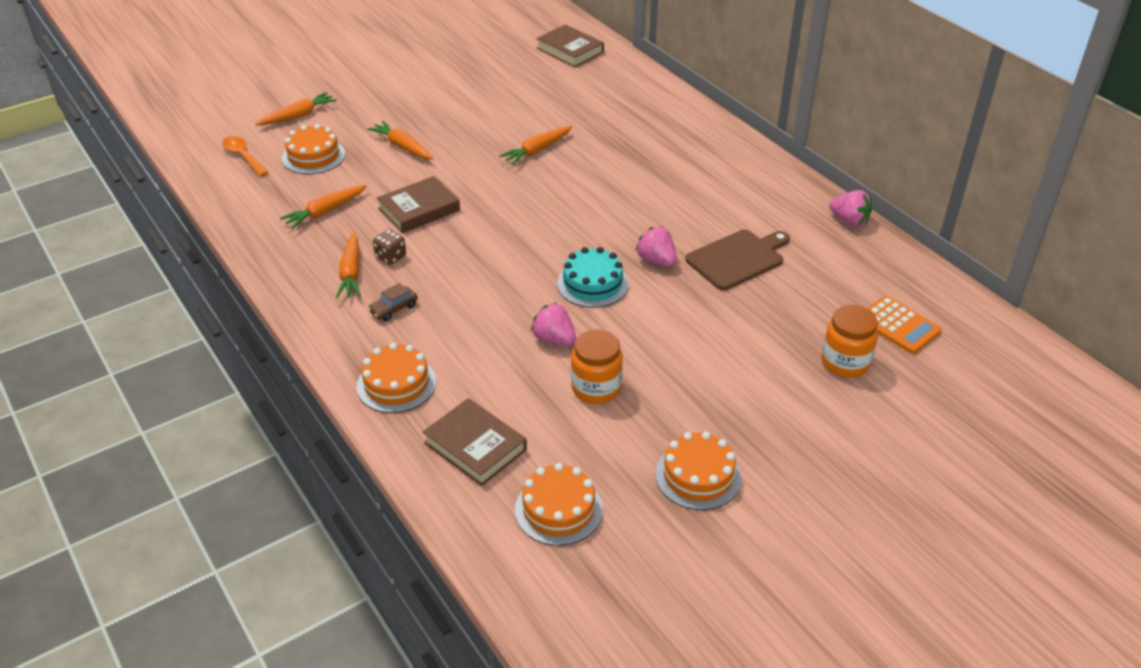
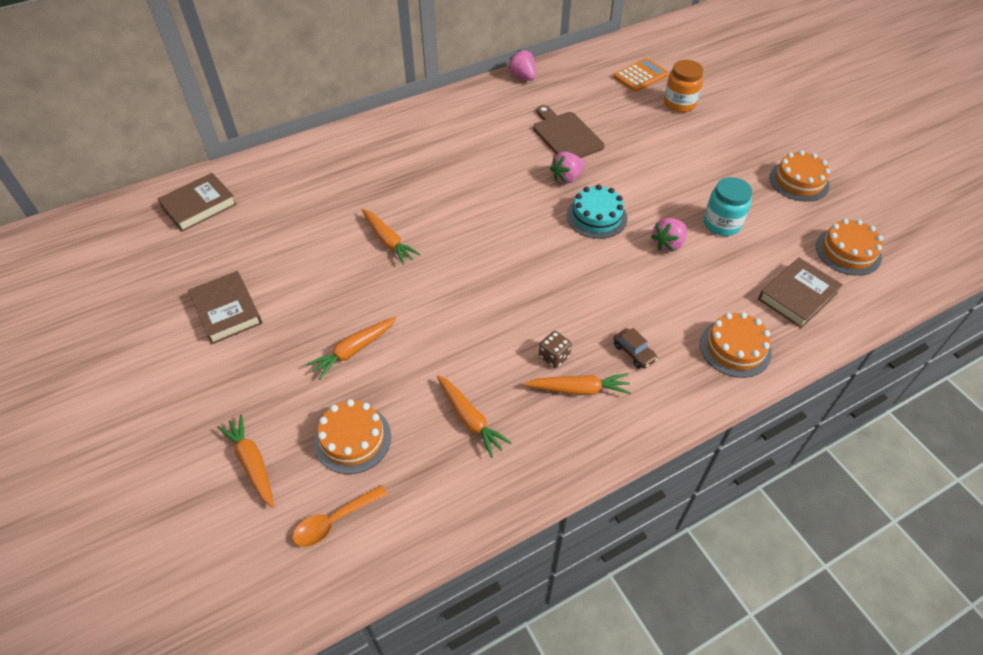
camera: 85 degrees left, 10 degrees up
(419, 209) = (476, 334): brown book -> brown book (227, 311)
(596, 388) = (722, 224): orange jar -> turquoise jar
(849, 221) = (522, 77): pink strawberry -> pink strawberry turned 75 degrees counterclockwise

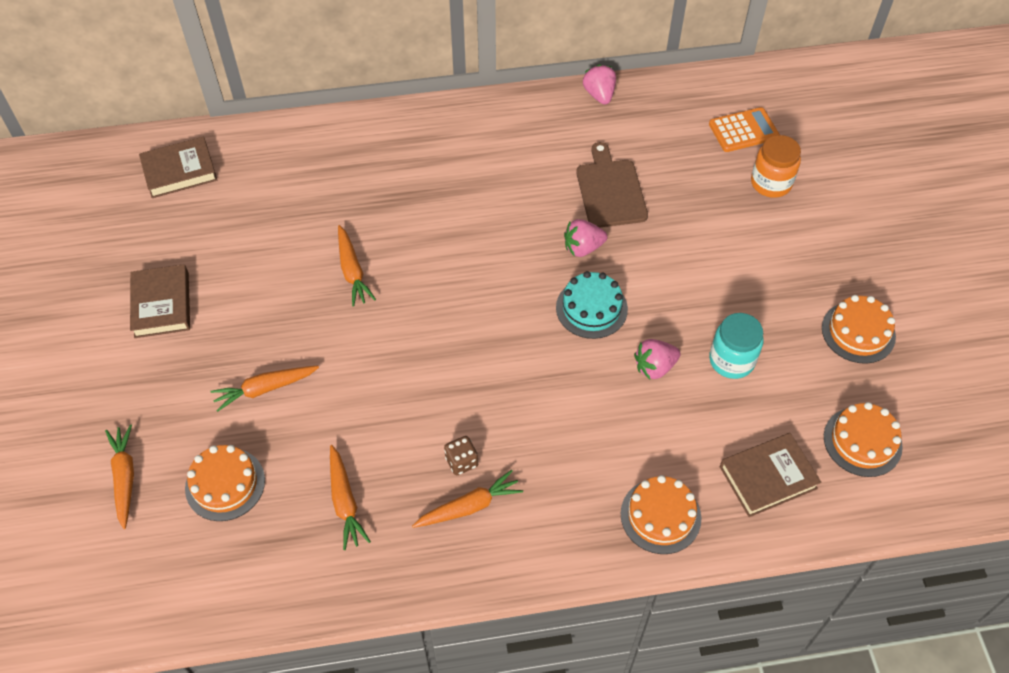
camera: 20 degrees right, 5 degrees up
(334, 521) = (175, 561): orange spoon -> none
(579, 389) = (469, 506): orange carrot -> orange carrot turned 45 degrees counterclockwise
(634, 352) = (548, 484): brown car -> none

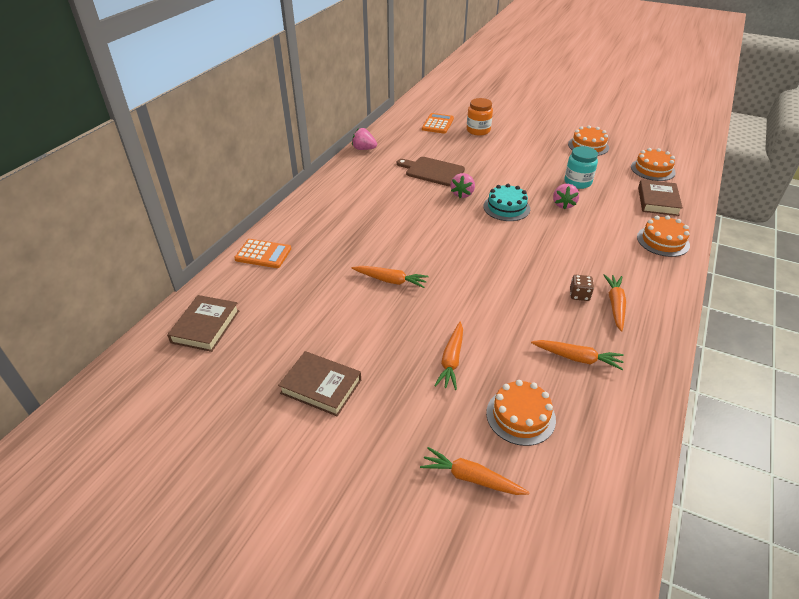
camera: 55 degrees left, 15 degrees down
(313, 140) = (263, 254): none -> orange calculator

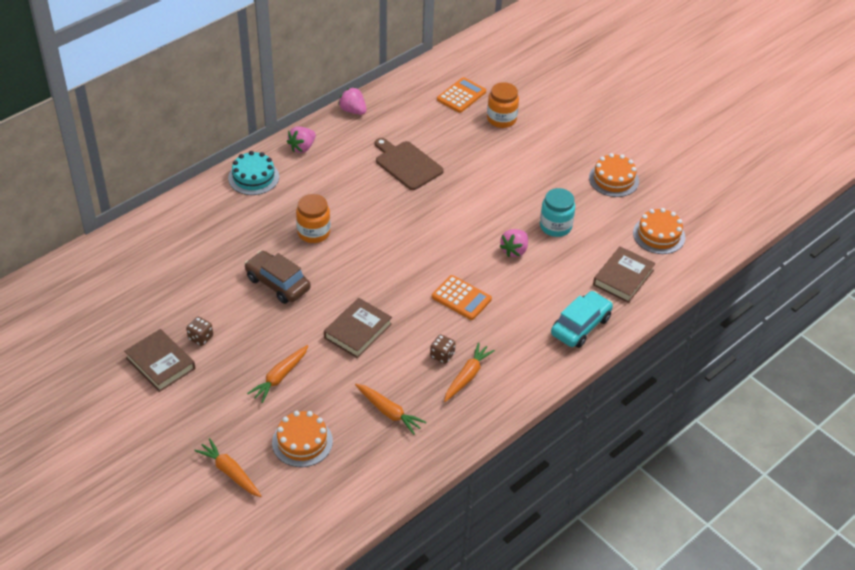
camera: 20 degrees right, 5 degrees up
(205, 326) = (95, 278): brown book -> brown book (358, 331)
(263, 254) = (179, 218): orange calculator -> orange calculator (461, 298)
(348, 348) = (200, 338): none -> brown dice
(390, 280) = (277, 283): orange carrot -> brown car
(393, 234) = (314, 232): none -> orange jar
(462, 194) = (417, 204): pink strawberry -> pink strawberry (302, 147)
(506, 207) = (450, 236): turquoise cake -> turquoise cake (253, 177)
(663, 241) = (580, 326): orange cake -> turquoise car

